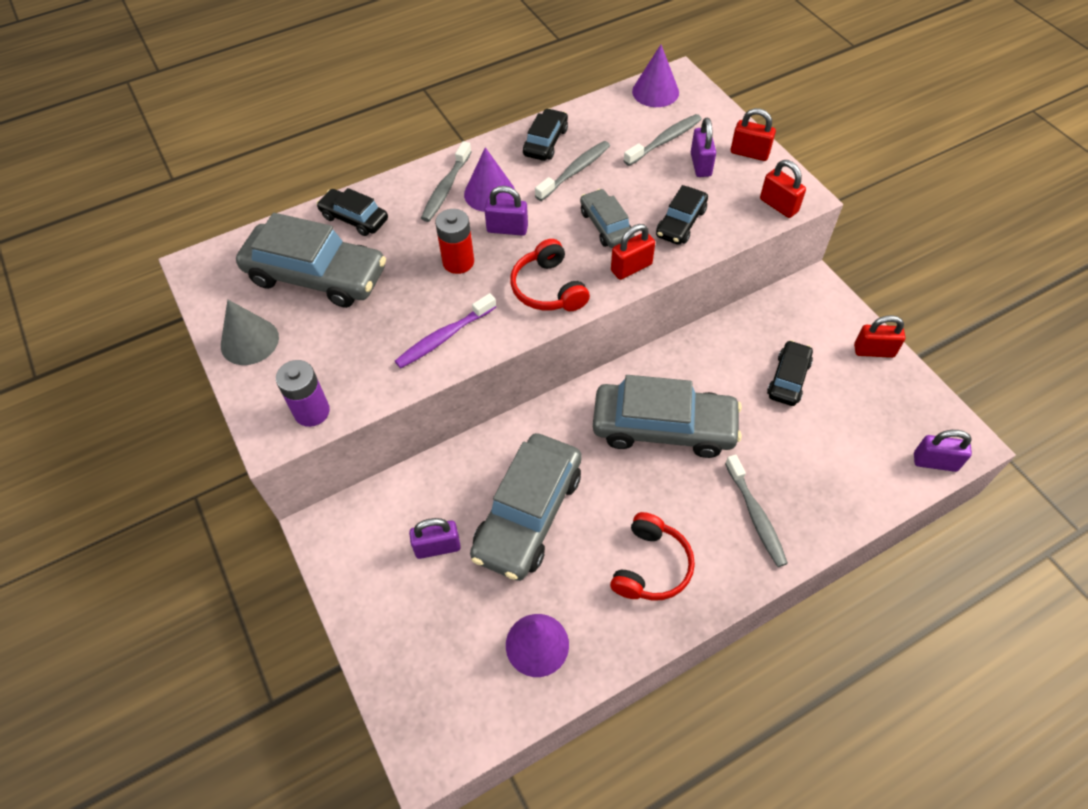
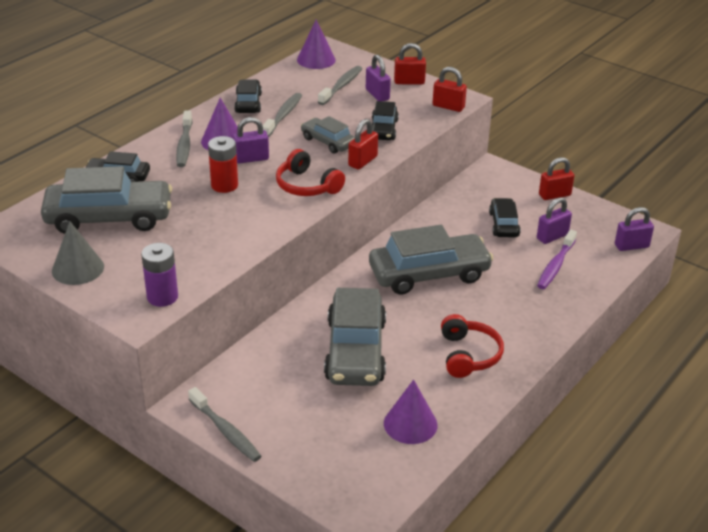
camera: 25 degrees left, 20 degrees down
(437, 547) = (294, 389): purple padlock -> purple padlock (552, 236)
(444, 337) = (242, 230): purple toothbrush -> purple toothbrush (555, 265)
(756, 516) = (527, 307): grey toothbrush -> grey toothbrush (226, 431)

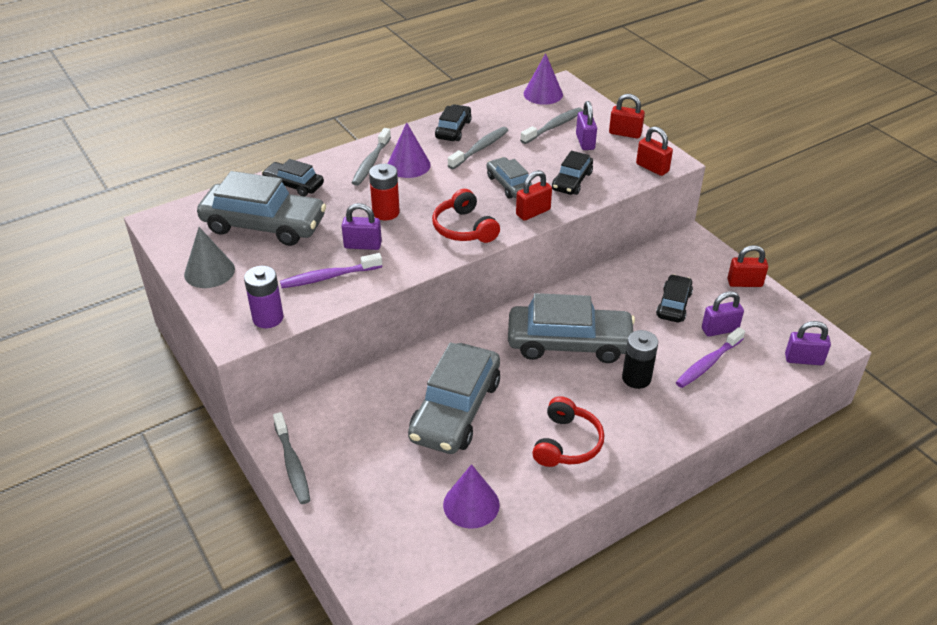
camera: 20 degrees right, 5 degrees up
(201, 250) = (328, 277): none -> purple toothbrush
(251, 159) = (426, 189): purple padlock -> purple padlock (362, 245)
(501, 290) = (636, 378): none -> black battery

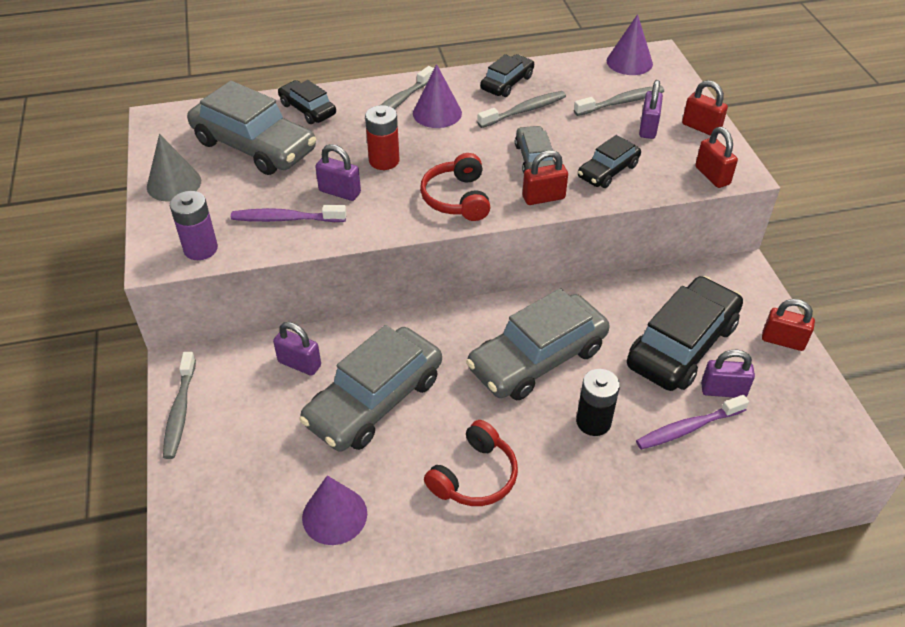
camera: 20 degrees right, 5 degrees up
(569, 343) = (537, 358): grey car -> grey car turned 120 degrees clockwise
(674, 305) = (682, 345): black car -> black car, size x1.90
(803, 359) = (811, 457): purple padlock -> purple padlock (299, 364)

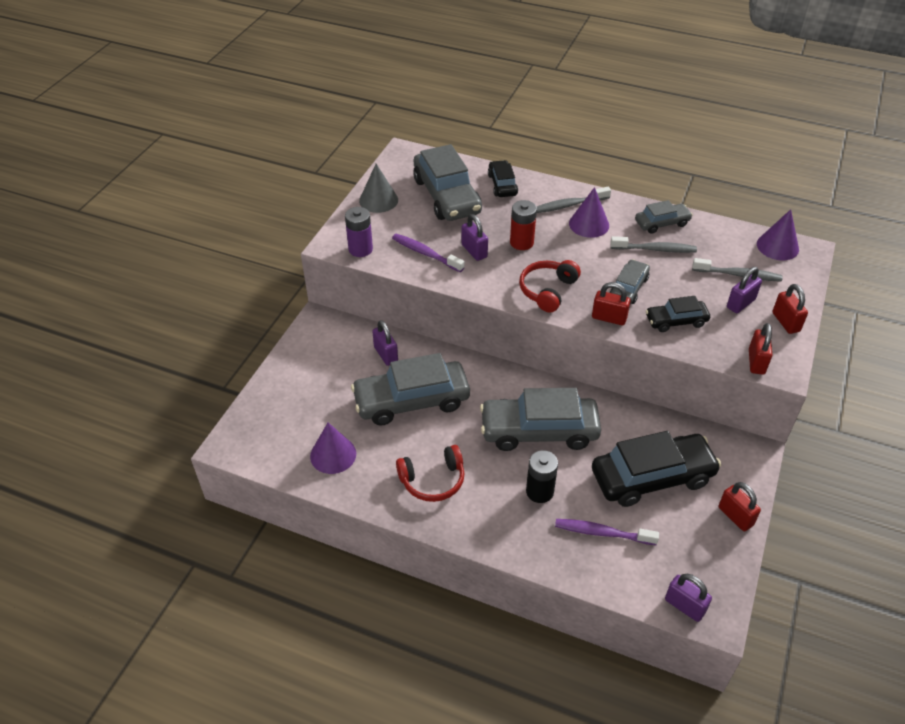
camera: 35 degrees right, 0 degrees up
(180, 411) = (297, 347): grey toothbrush -> none
(507, 83) = (662, 223): black car -> grey car
(723, 390) = (653, 523): purple padlock -> purple padlock (684, 606)

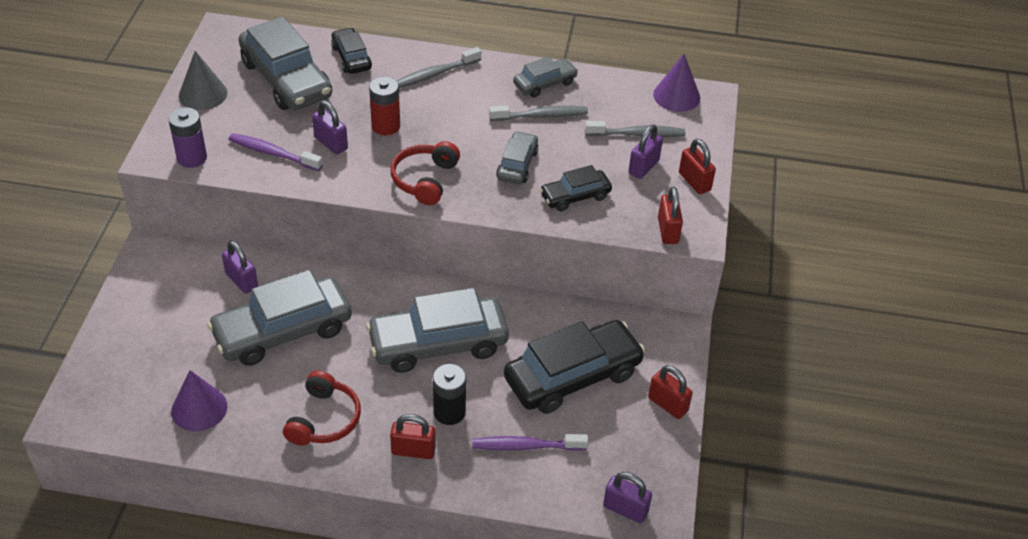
camera: 15 degrees left, 0 degrees up
(433, 480) = (324, 419): red headphones -> red headphones turned 45 degrees counterclockwise
(589, 224) = (461, 95): purple cone -> none
(609, 318) = (499, 203): red padlock -> red padlock (413, 450)

